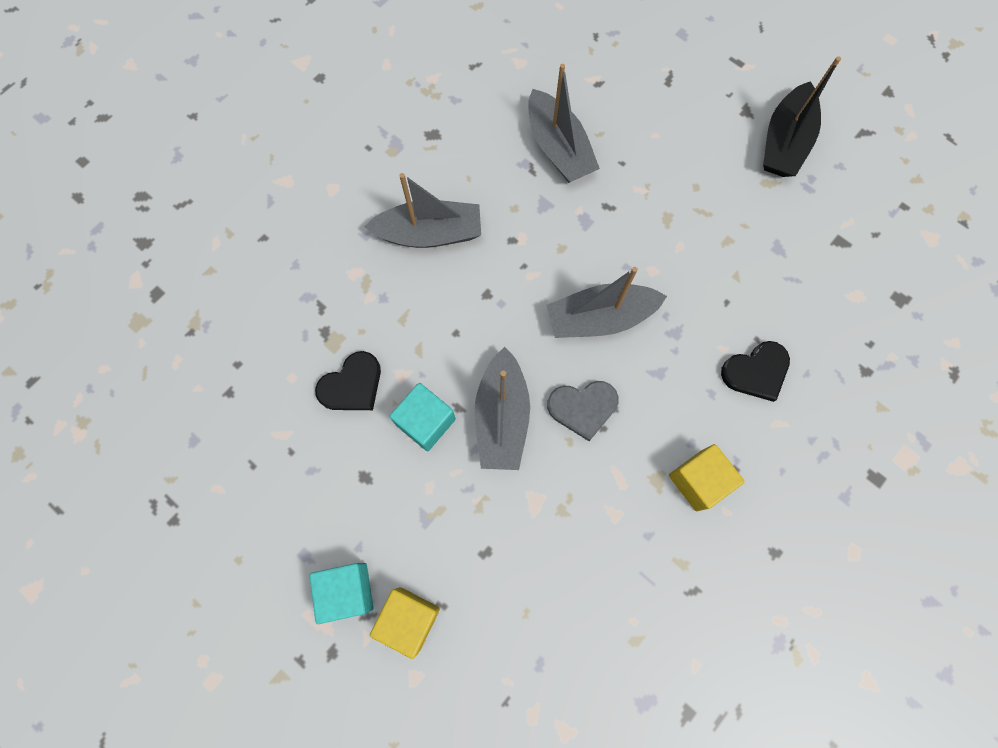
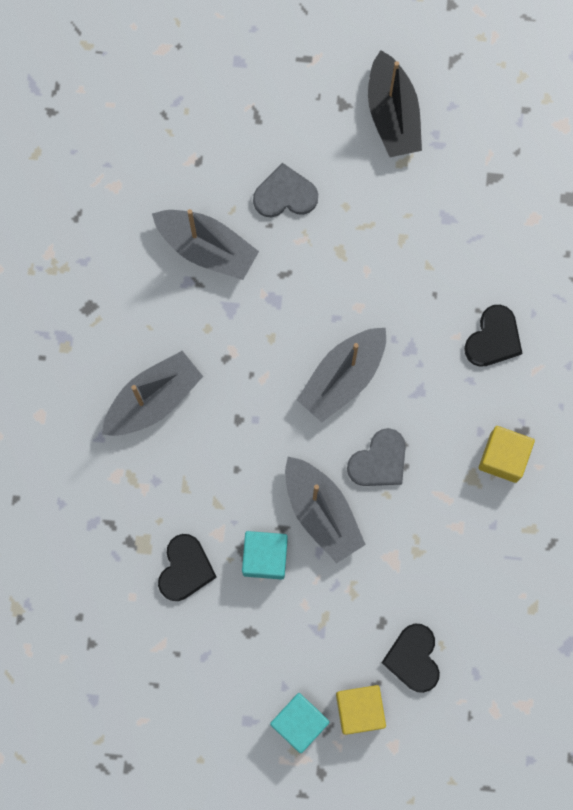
camera: 35 degrees left, 5 degrees up
(491, 607) = (413, 658): none -> black heart
(651, 148) = (285, 194): none -> grey heart

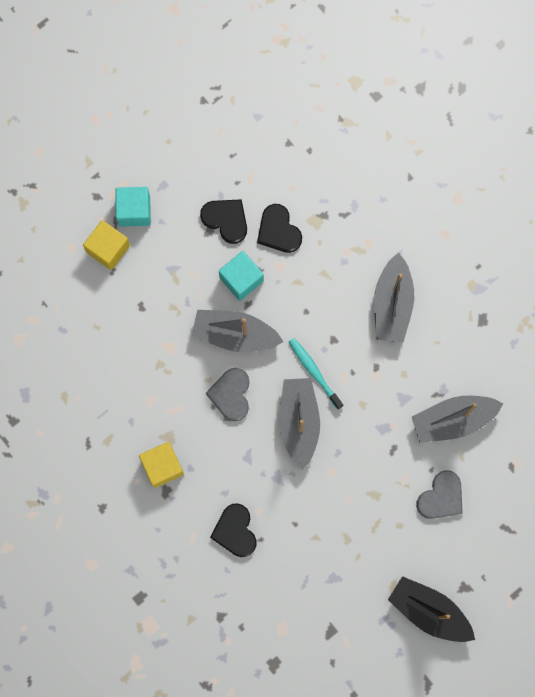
camera: 135 degrees right, 0 degrees up
(285, 408) = (314, 372): none -> turquoise toothbrush
(413, 658) = (105, 304): black heart -> black heart (226, 220)

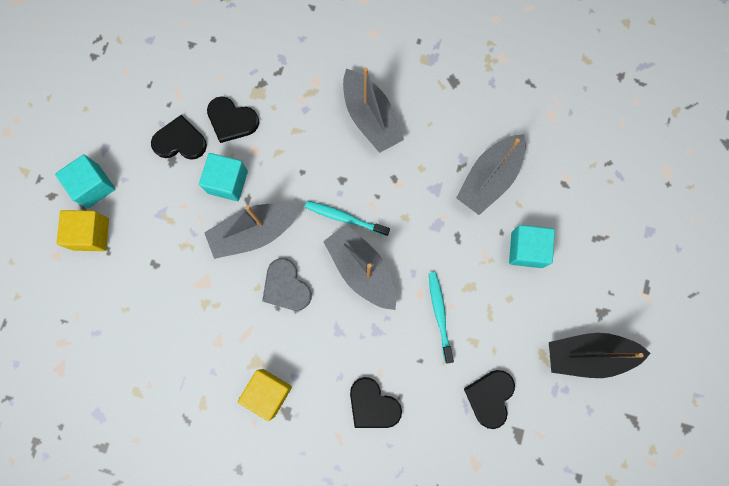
camera: 35 degrees left, 0 degrees up
(329, 589) = (490, 397): none -> black heart
(335, 499) = (439, 315): none -> turquoise toothbrush
(441, 497) = (526, 249): grey heart -> turquoise cube

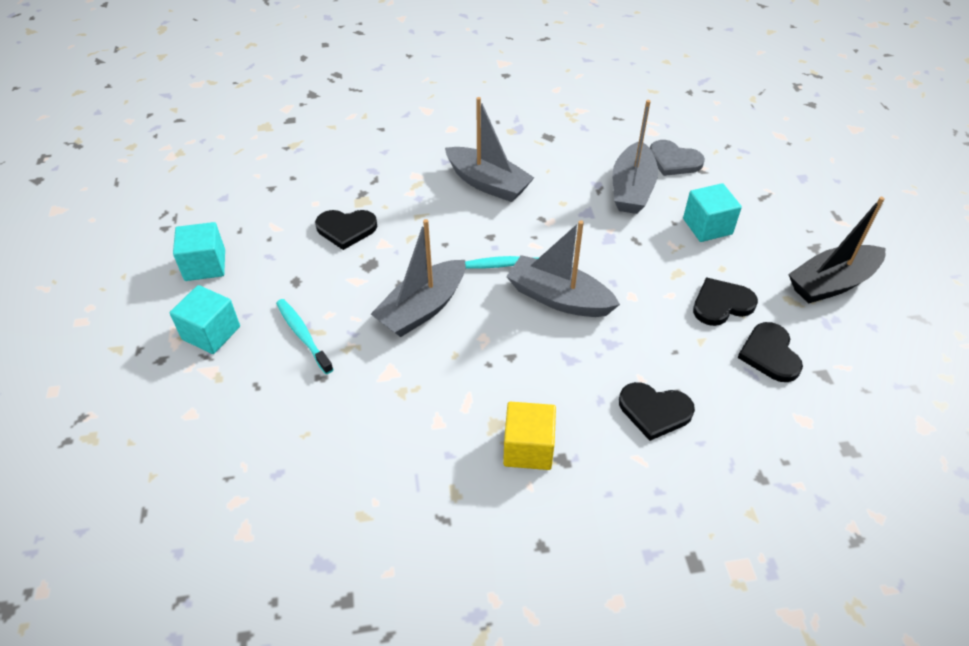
camera: 25 degrees left, 30 degrees down
(91, 234) = (227, 377): yellow cube -> none
(180, 141) = (297, 262): black heart -> black heart (721, 304)
(227, 182) = (369, 277): turquoise cube -> turquoise cube (205, 265)
(286, 286) = (487, 341): grey heart -> grey heart (674, 161)
(439, 315) = (665, 305): turquoise toothbrush -> turquoise toothbrush (303, 335)

